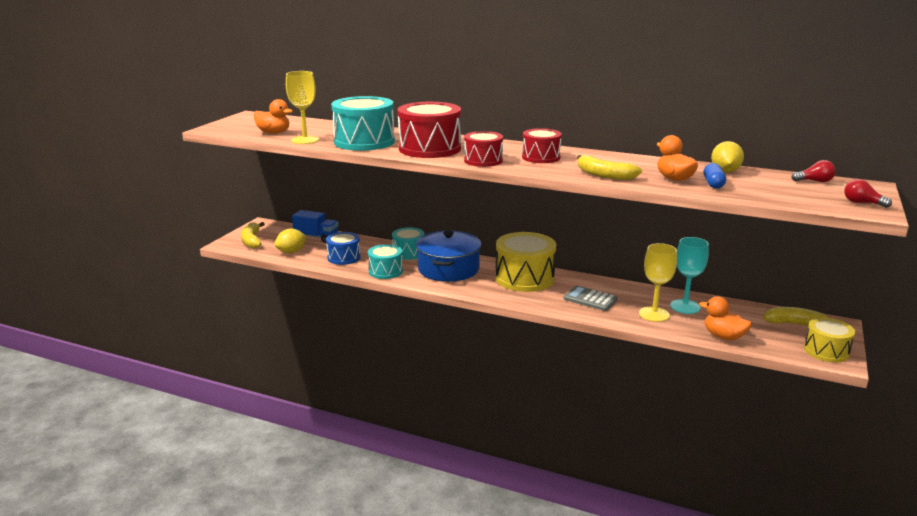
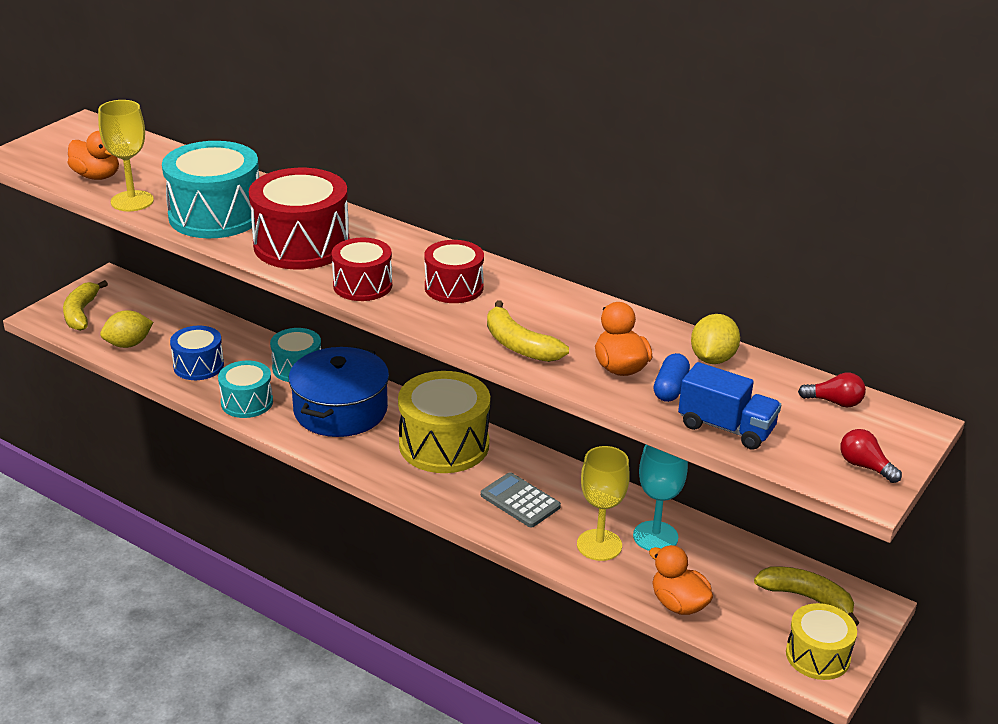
camera: 10 degrees right, 10 degrees up
(316, 237) = (176, 318): blue truck -> blue truck (726, 427)

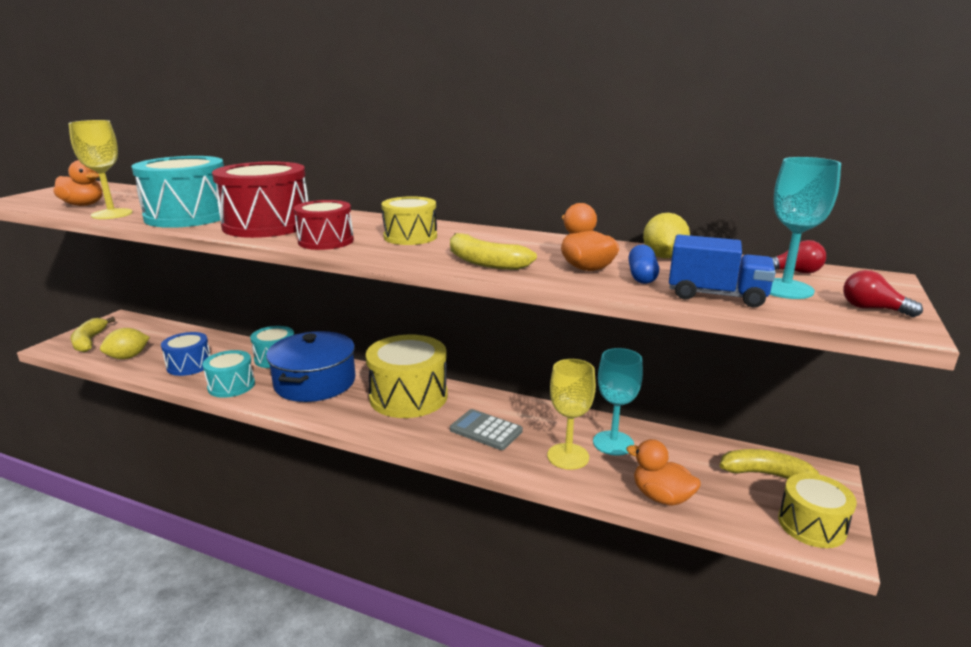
camera: 10 degrees left, 10 degrees down
(454, 287) = (410, 237): red drum -> yellow drum
(803, 427) = (785, 289): none -> turquoise goblet

